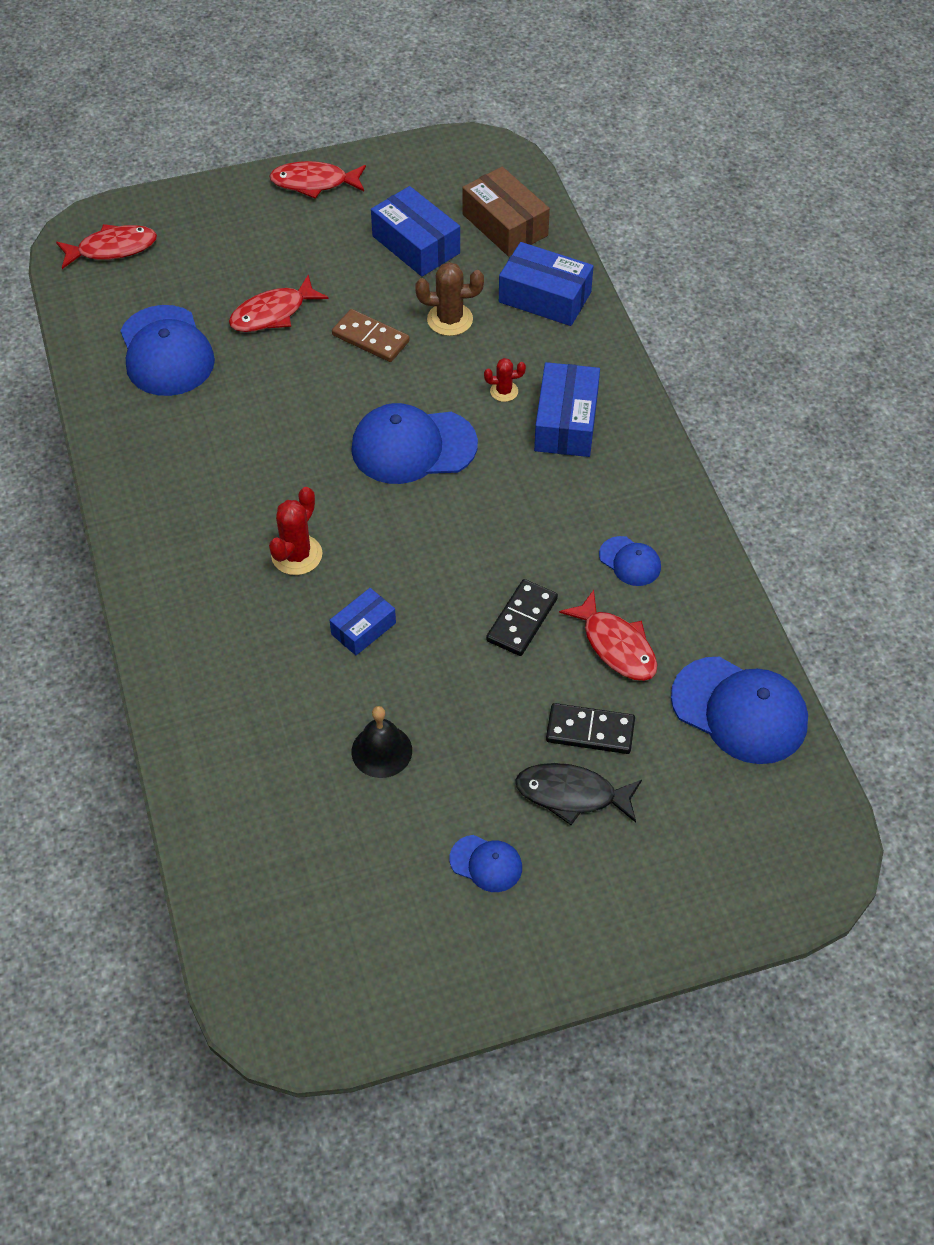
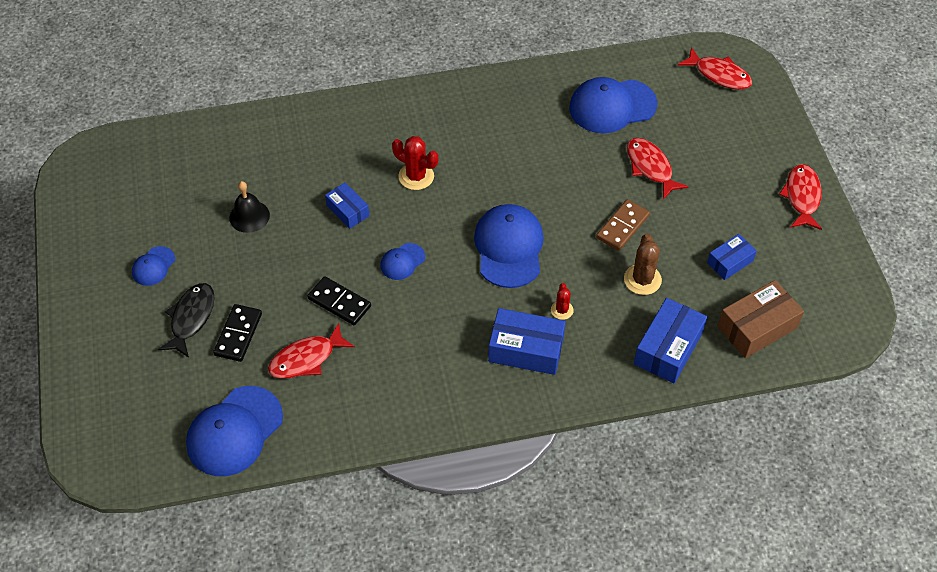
camera: 95 degrees right, 0 degrees up
(112, 249) = (719, 75): red fish -> red fish turned 45 degrees counterclockwise
(416, 244) = (730, 262): blue box -> blue box, size x0.61
(630, 561) = (381, 377): blue cap -> blue cap (402, 261)

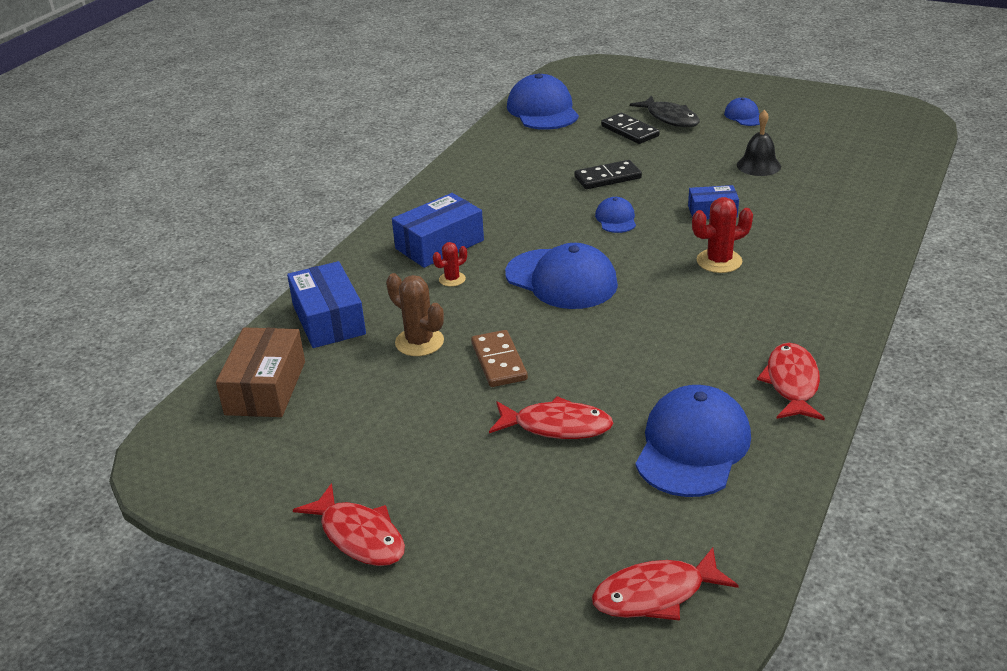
camera: 130 degrees right, 20 degrees down
(306, 359) = (569, 150): red fish -> red fish (792, 383)
(562, 310) = (452, 279): red cactus -> red cactus turned 75 degrees counterclockwise
(730, 262) = (358, 414): blue box -> none

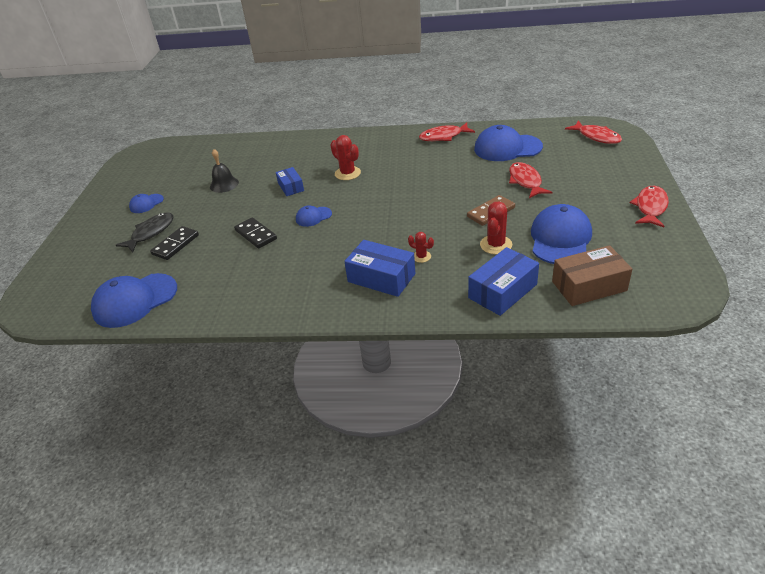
camera: 110 degrees left, 5 degrees up
(419, 342) = (496, 245): brown cactus -> red cactus
(561, 279) = (396, 216): blue cap -> blue cap (560, 239)

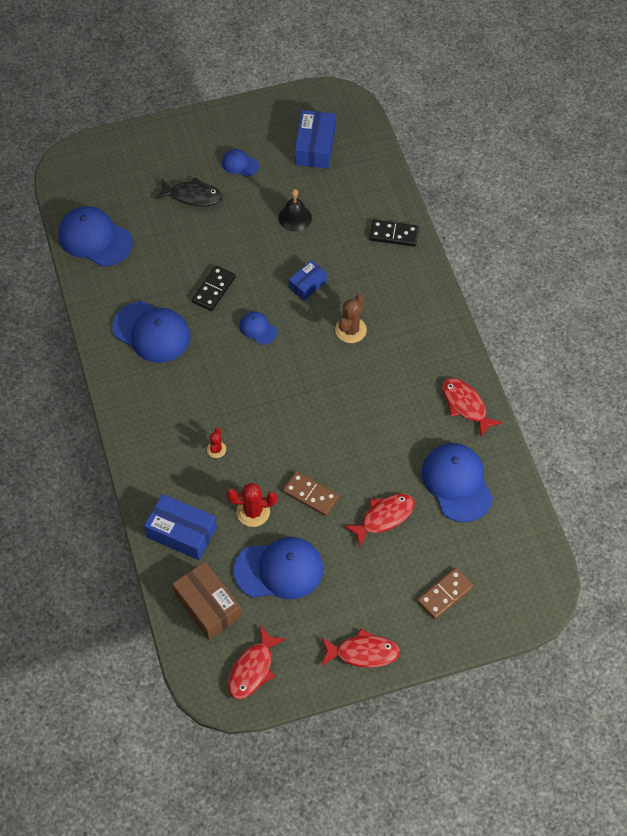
camera: 65 degrees right, 20 degrees up
(175, 245) = (180, 228): black domino -> black domino (394, 235)
(271, 278) = (152, 332): none -> blue cap
(347, 173) = (350, 330): red cactus -> brown cactus
(381, 278) = (175, 424): blue box -> blue box (315, 147)
(596, 137) = (515, 580): red fish -> red fish (253, 669)
(602, 165) = (445, 594): none -> brown domino

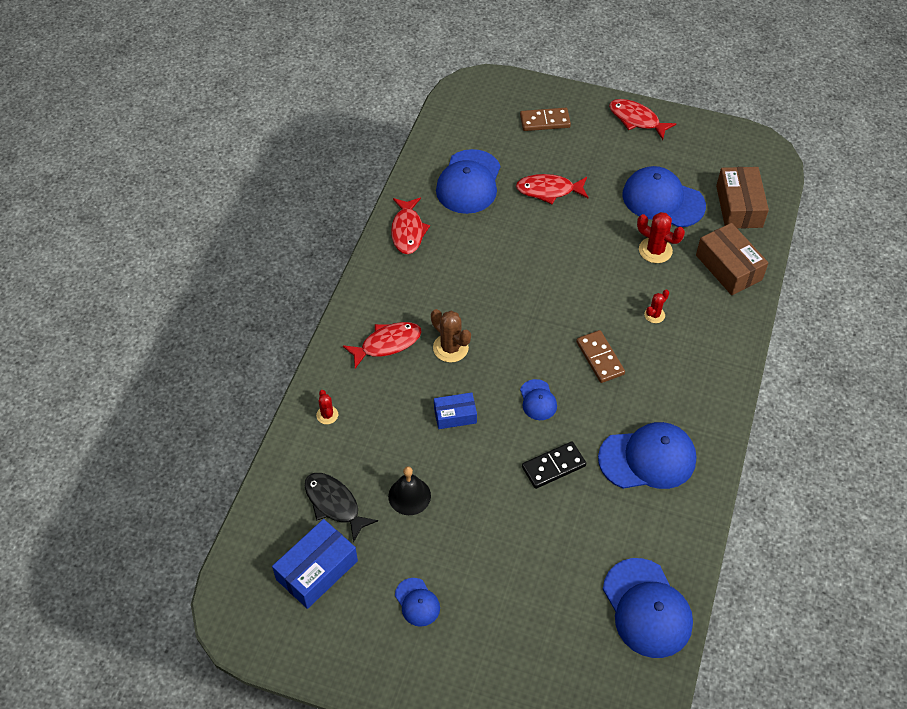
camera: 145 degrees left, 5 degrees down
(152, 332) = (647, 458): blue cap -> blue cap turned 105 degrees clockwise
(181, 532) = (728, 267): blue box -> brown box
(193, 196) = (500, 593): black fish -> black fish (334, 504)
(253, 669) = (729, 151): red fish -> red fish (387, 344)
(310, 495) = (596, 237): brown domino -> brown domino (600, 358)
(350, 330) = (450, 348): brown cactus -> brown cactus turned 75 degrees clockwise
(394, 235) = (327, 415): black domino -> red cactus

